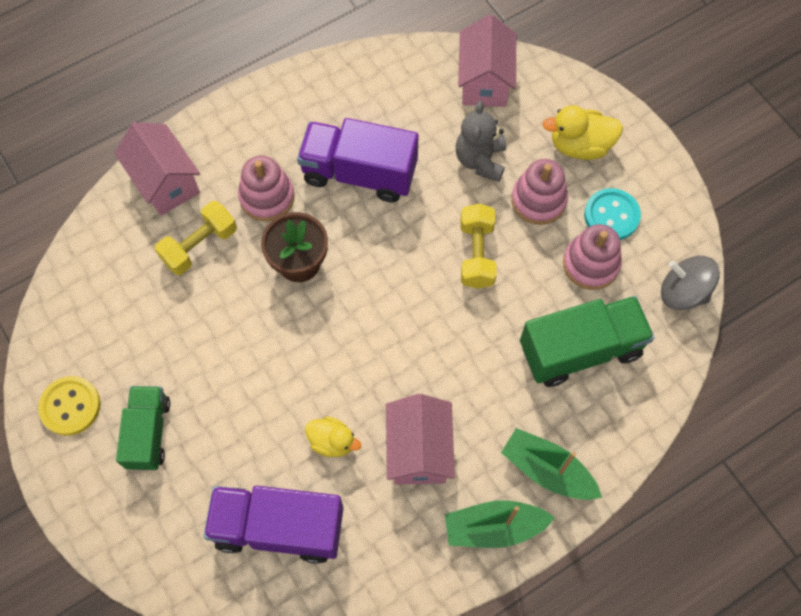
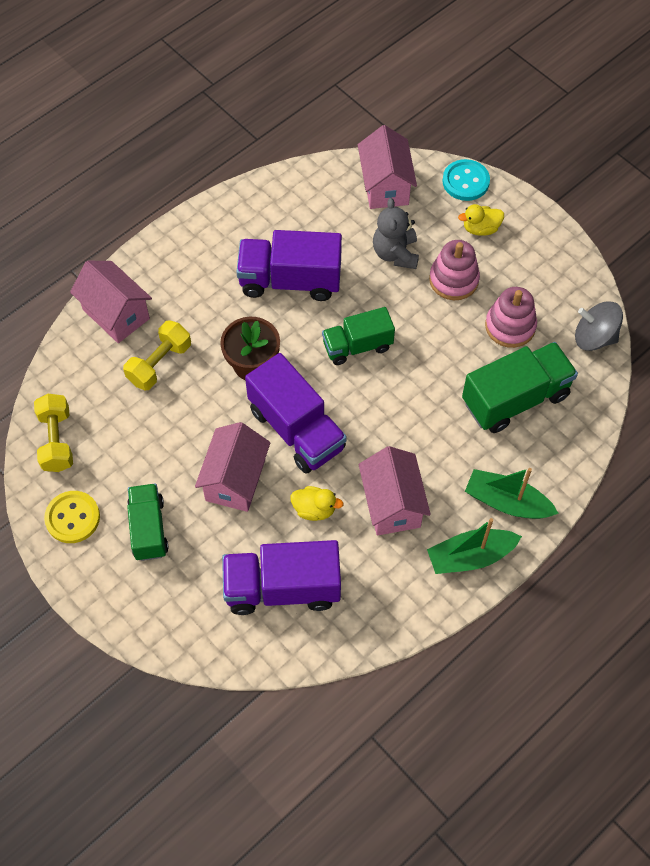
camera: 10 degrees left, 5 degrees down
(253, 393) = (235, 480): none -> pink house
(267, 197) = (211, 313): pink stacking toy -> none
(332, 345) = (296, 429): none -> purple truck
(417, 260) = (357, 346): none -> green truck
(476, 254) = (408, 333): yellow dumbbell -> yellow dumbbell (57, 440)
(580, 146) = (480, 228): yellow duck -> yellow duck, size x0.67
(611, 215) = (520, 283): turquoise button -> turquoise button (465, 181)

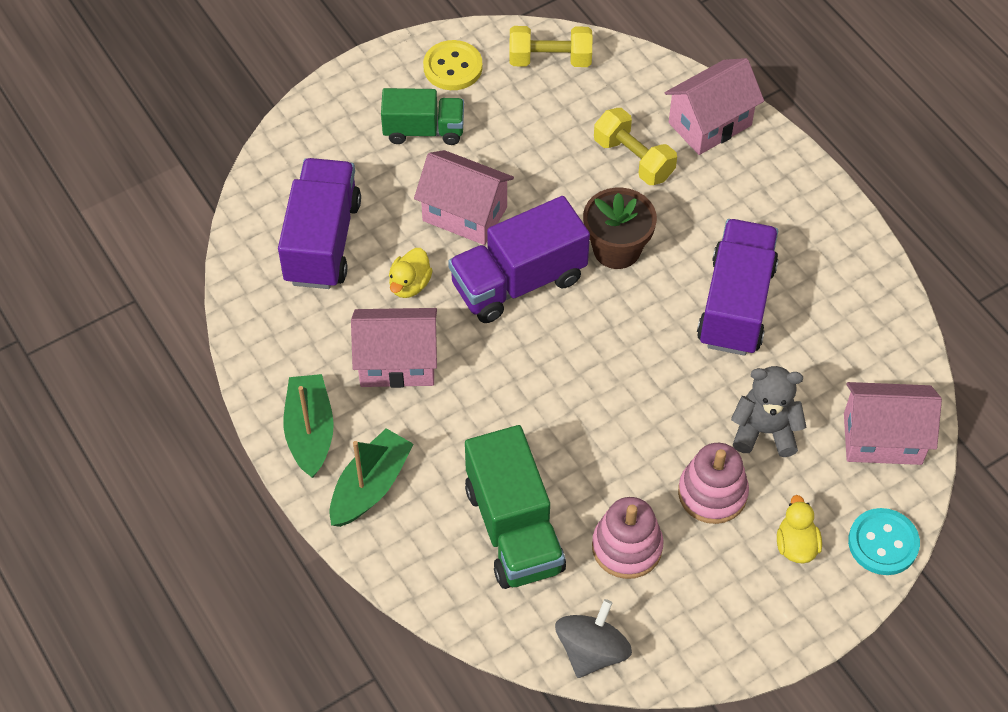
camera: 100 degrees right, 5 degrees down
(357, 346) = (625, 363): green truck -> none

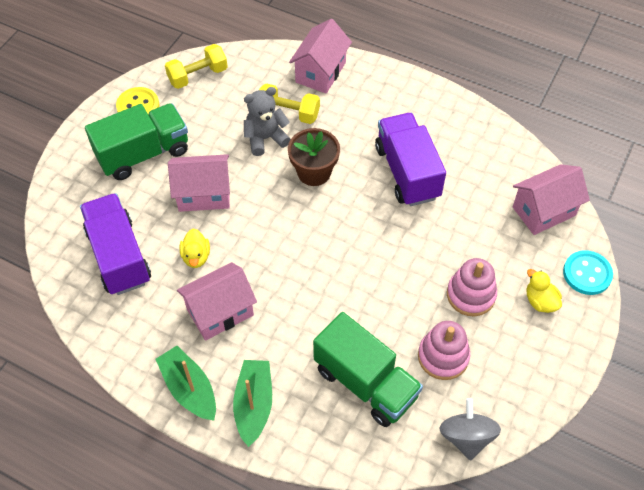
camera: 30 degrees left, 0 degrees up
(424, 130) = (143, 154): green truck -> green truck, size x1.54
(518, 282) = (266, 221): purple truck -> none
(764, 431) = (475, 240): grey teddy bear -> grey teddy bear (265, 138)

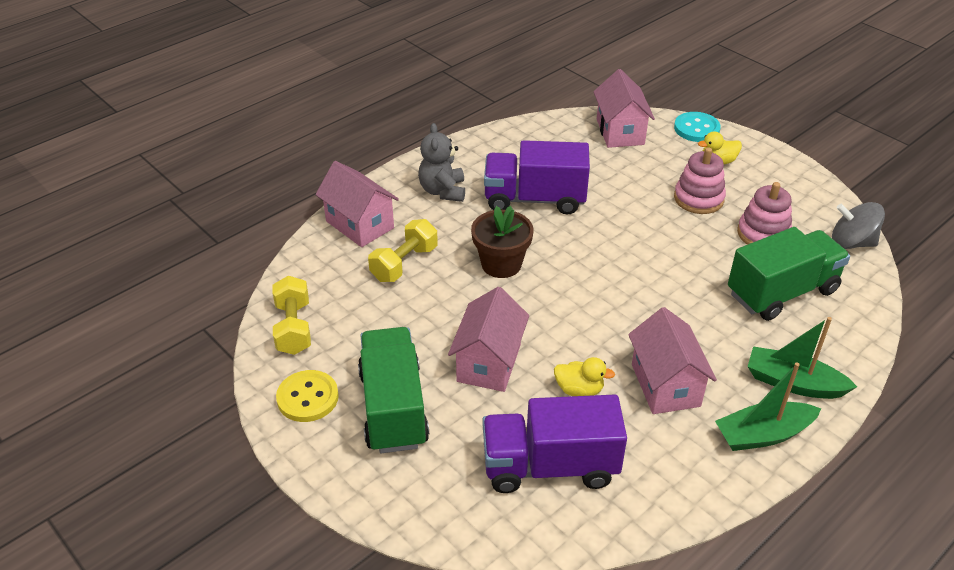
camera: 70 degrees left, 15 degrees down
(265, 138) = (431, 291): grey teddy bear -> grey teddy bear (443, 191)

